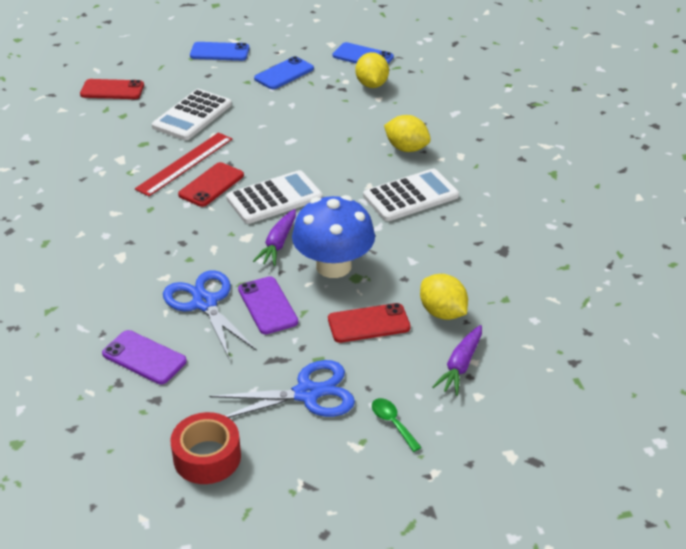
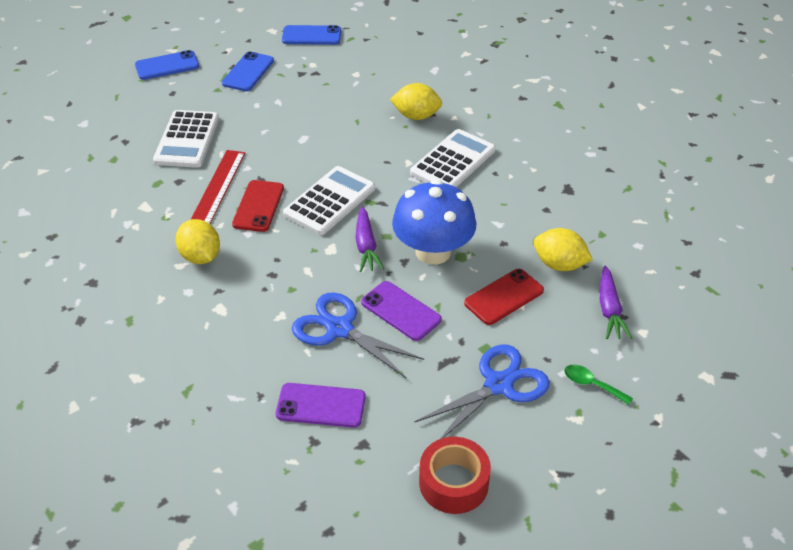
camera: 25 degrees left, 5 degrees up
(112, 90) = (82, 135): red phone -> none
(371, 85) = (340, 62): yellow lemon -> yellow lemon (200, 256)

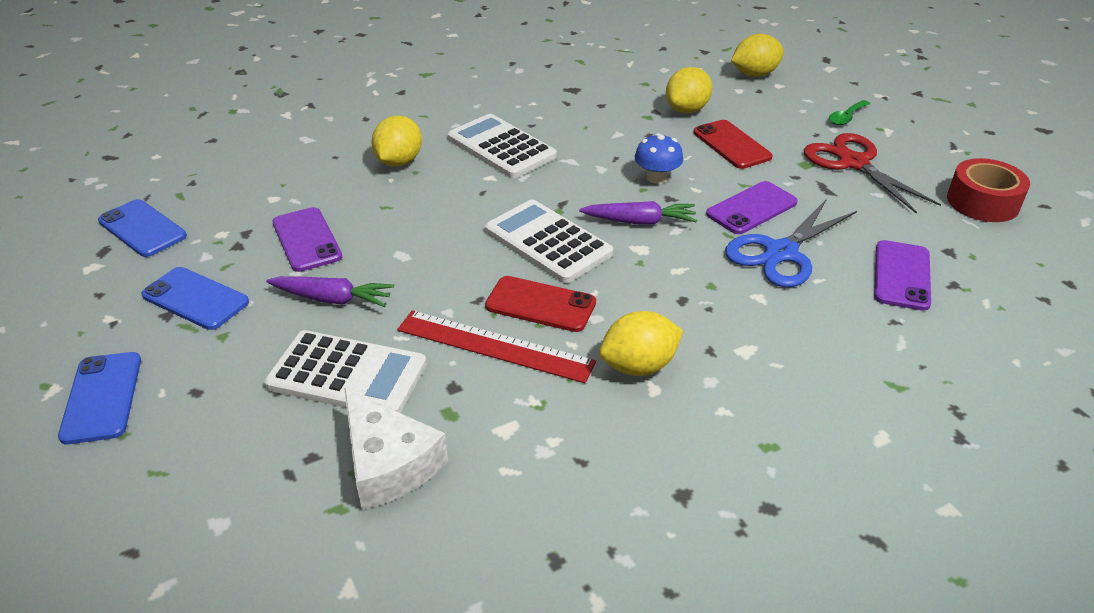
camera: 80 degrees left, 5 degrees down
(119, 168) = (388, 463): none -> white cheese
(311, 36) = (142, 229): blue phone -> blue phone turned 60 degrees counterclockwise
(312, 97) = (307, 240): none -> purple phone
(433, 251) = (657, 178): blue mushroom -> blue mushroom, size x0.50
(498, 385) = (853, 163): blue scissors -> red scissors
(609, 309) = (750, 95): purple carrot -> purple carrot (332, 299)
(659, 312) = (754, 74): none -> yellow lemon

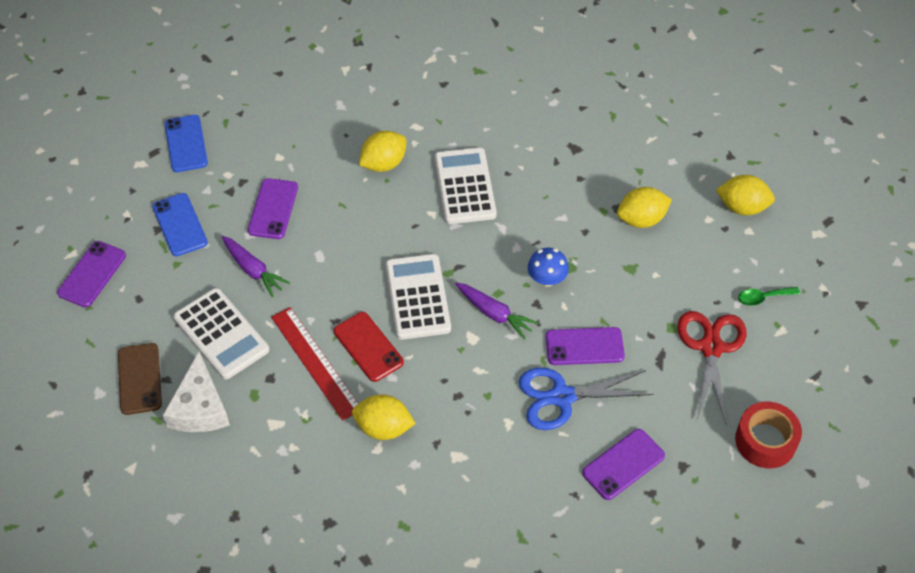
camera: 35 degrees right, 15 degrees up
(102, 397) = (92, 274): blue phone -> purple phone
(271, 476) = (140, 379): none -> brown phone
(731, 145) = (636, 276): red phone -> none

